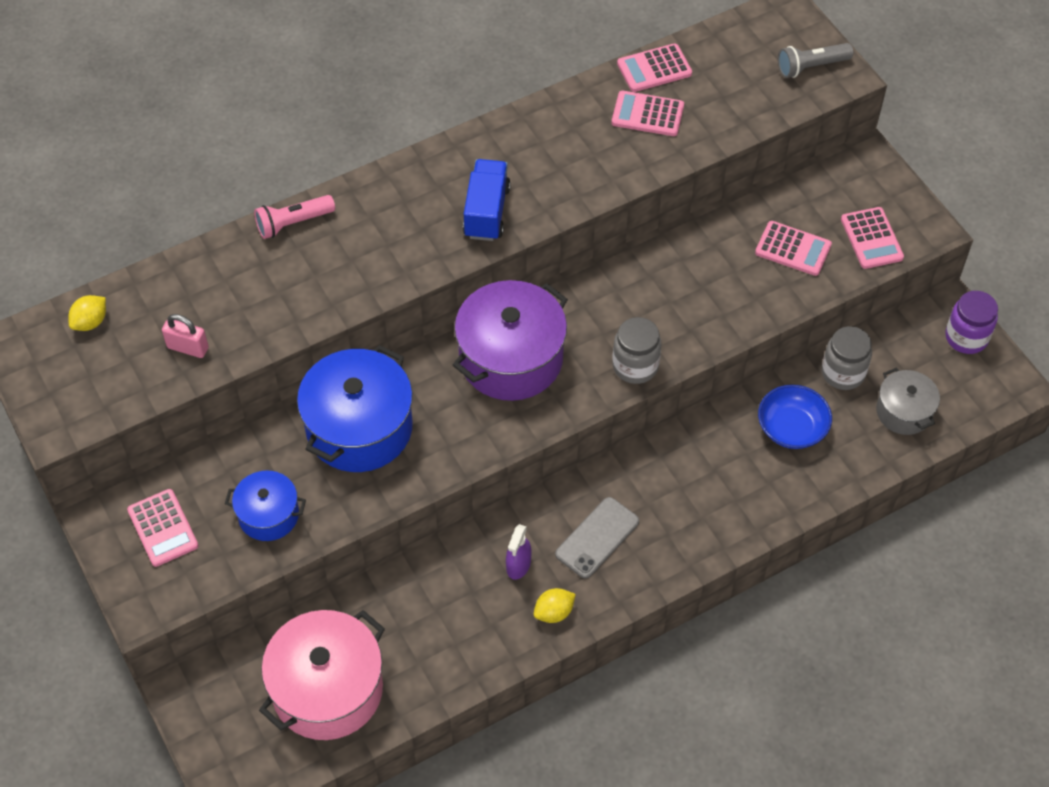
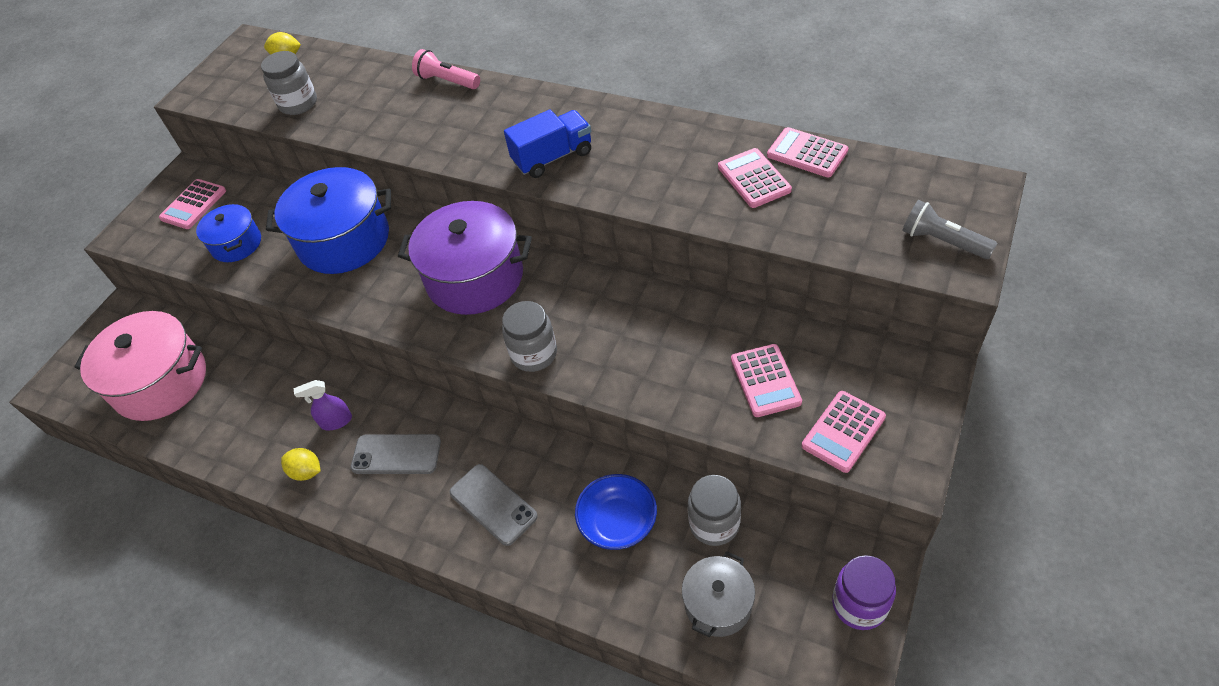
camera: 60 degrees right, 5 degrees down
(188, 348) = (298, 104): pink padlock -> grey jar
(707, 497) = (493, 504): none -> grey phone

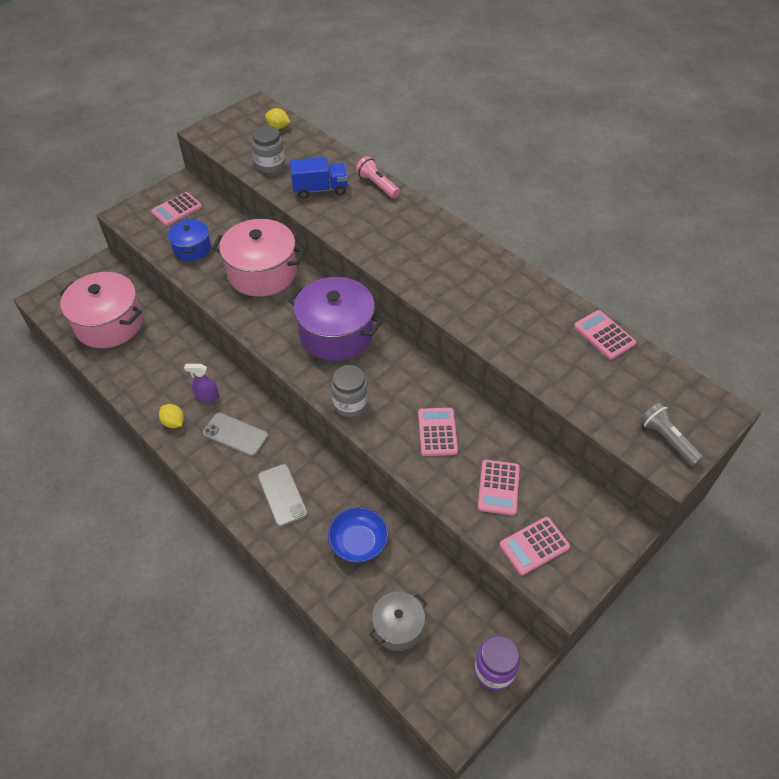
camera: 15 degrees right, 0 degrees up
(344, 240) = (262, 273): blue pot -> pink pot
(553, 157) = (422, 269): blue truck -> blue truck (320, 189)
(714, 524) = (422, 572): grey jar -> none
(754, 179) = (555, 339): pink calculator -> pink calculator (437, 432)

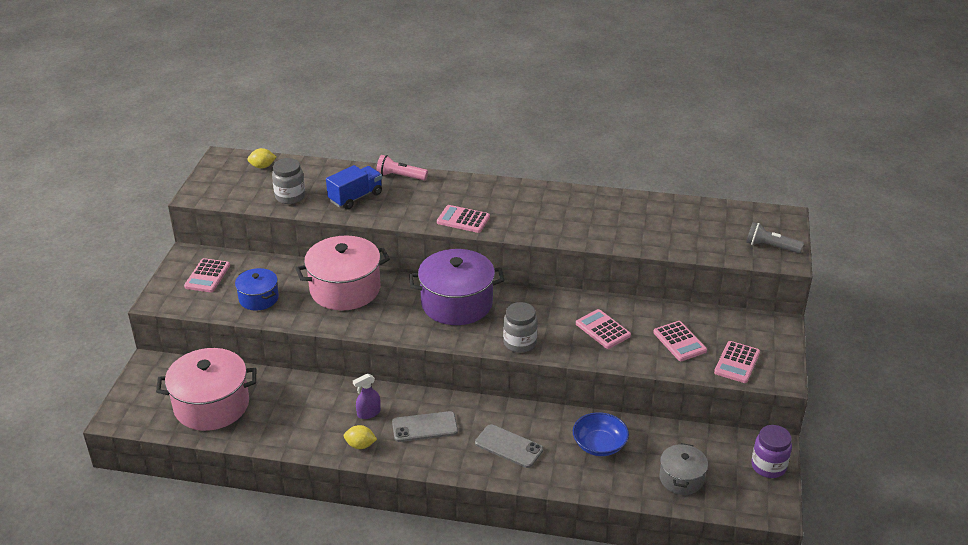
camera: 35 degrees left, 15 degrees down
(604, 335) = (671, 205): pink calculator -> pink calculator (463, 219)

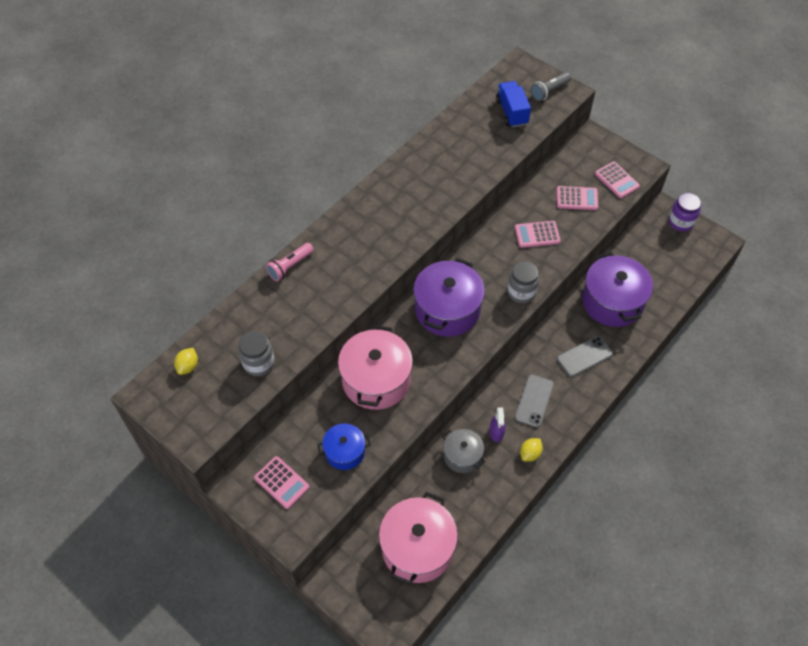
camera: 60 degrees left, 20 degrees up
(355, 197) = (298, 313): blue truck -> blue truck (512, 112)
(463, 219) = (388, 251): pink calculator -> none
(599, 445) = (612, 302): blue bowl -> purple pot
(681, 478) = (668, 273): grey pot -> grey pot (462, 456)

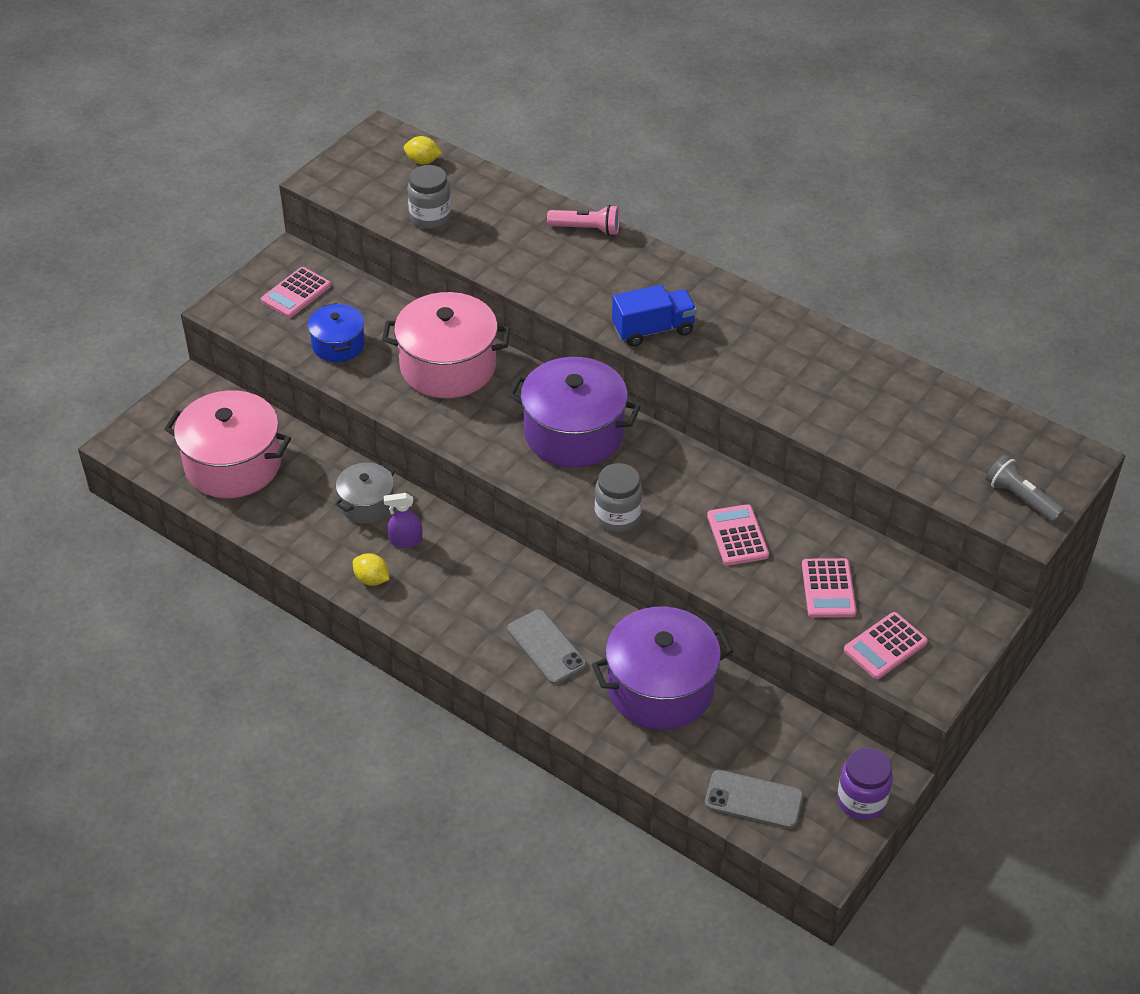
camera: 85 degrees right, 10 degrees down
(290, 266) = (586, 229): pink flashlight -> pink flashlight turned 150 degrees clockwise
(512, 112) = (952, 449): blue truck -> blue truck (653, 330)
(534, 401) = (461, 583): grey phone -> grey phone (753, 800)

